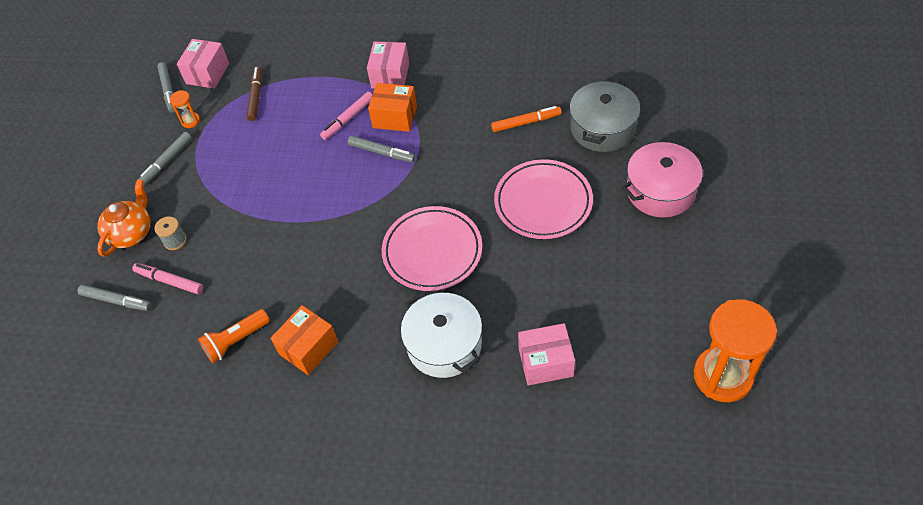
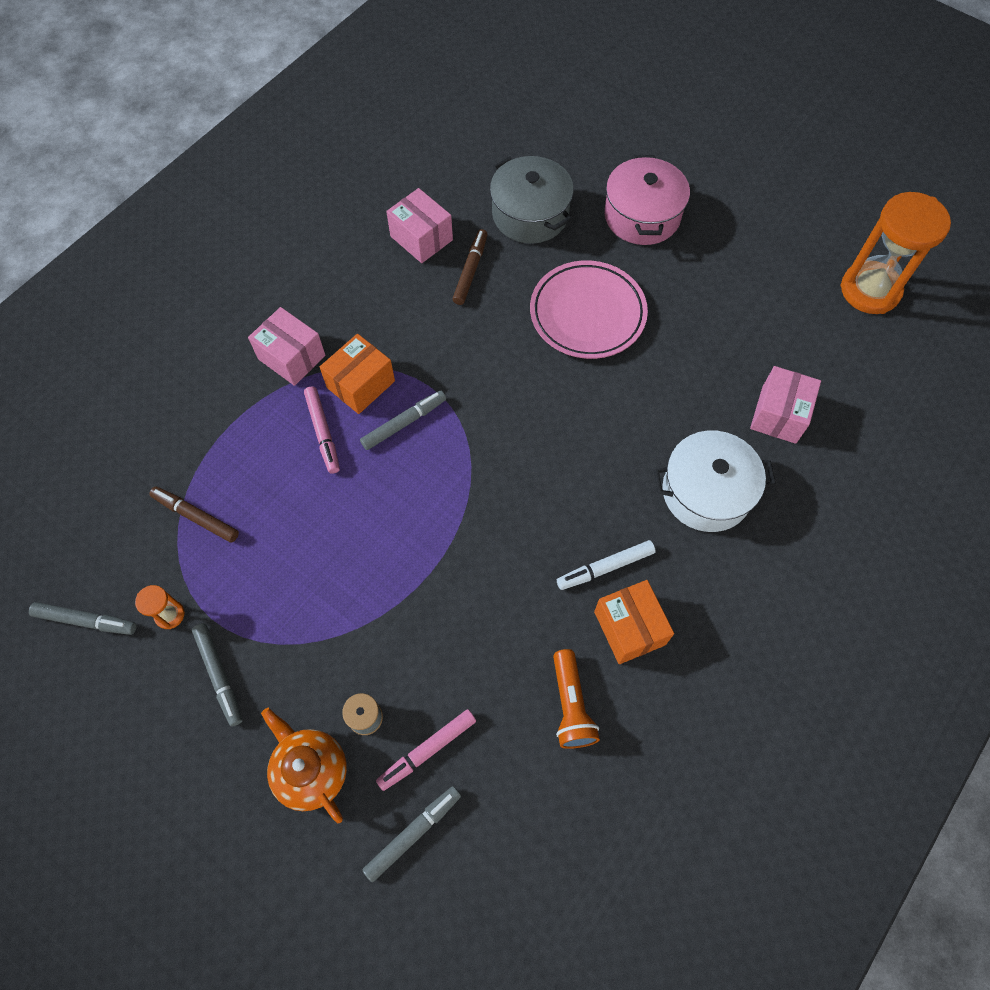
camera: 65 degrees left, 10 degrees up
(207, 73) = (99, 557): pink box -> pink box (421, 238)
(345, 312) = (605, 567): none -> white marker
(432, 251) = (580, 443): pink plate -> none
(526, 122) = (470, 271): orange marker -> brown marker

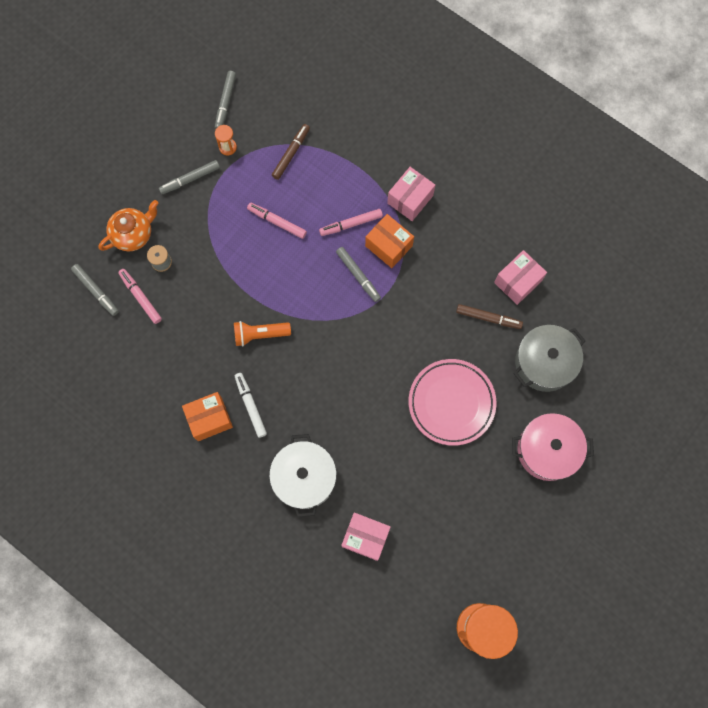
camera: 90 degrees right, 10 degrees up
(310, 535) = (277, 222): none -> pink marker
(570, 705) = (162, 380): orange flashlight -> orange flashlight (260, 334)

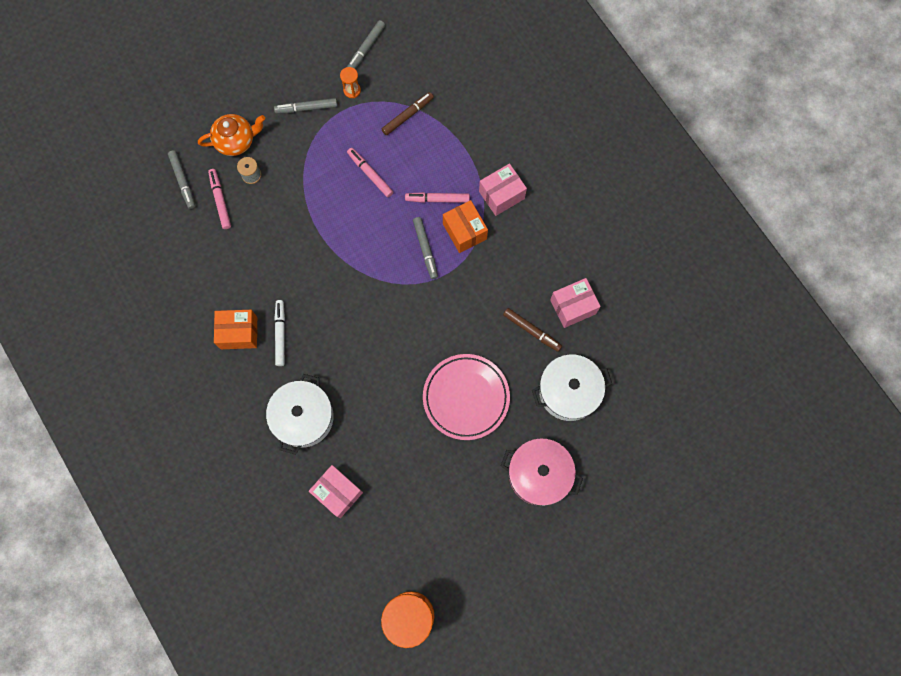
camera: 20 degrees right, 0 degrees up
(260, 334) = (314, 272): orange flashlight -> none
(544, 362) = (568, 391): grey pot -> white pot

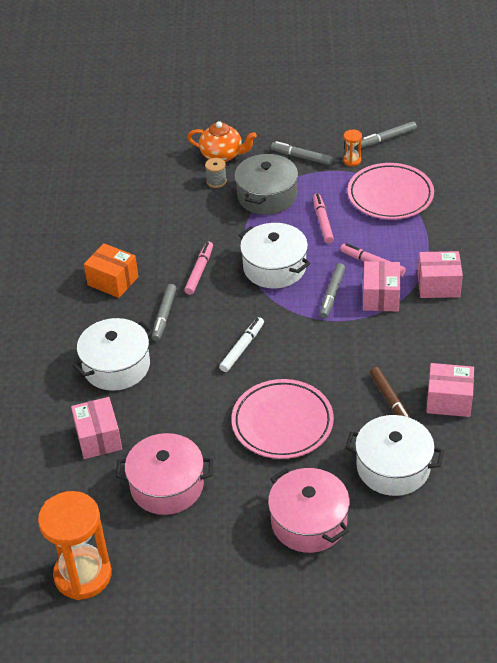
camera: 35 degrees right, 30 degrees down
(183, 181) = (155, 163): grey marker -> grey marker (164, 316)
(220, 200) = (175, 187): pink marker -> pink marker (199, 271)
(280, 334) = (148, 297): white marker -> white marker (242, 348)
(306, 169) = (267, 196): none -> grey pot
(362, 246) = (274, 267): none -> white pot
(407, 115) = (390, 195): brown marker -> pink plate
(418, 504) = (167, 486): none -> pink pot
(464, 231) = (380, 297): orange box -> pink box

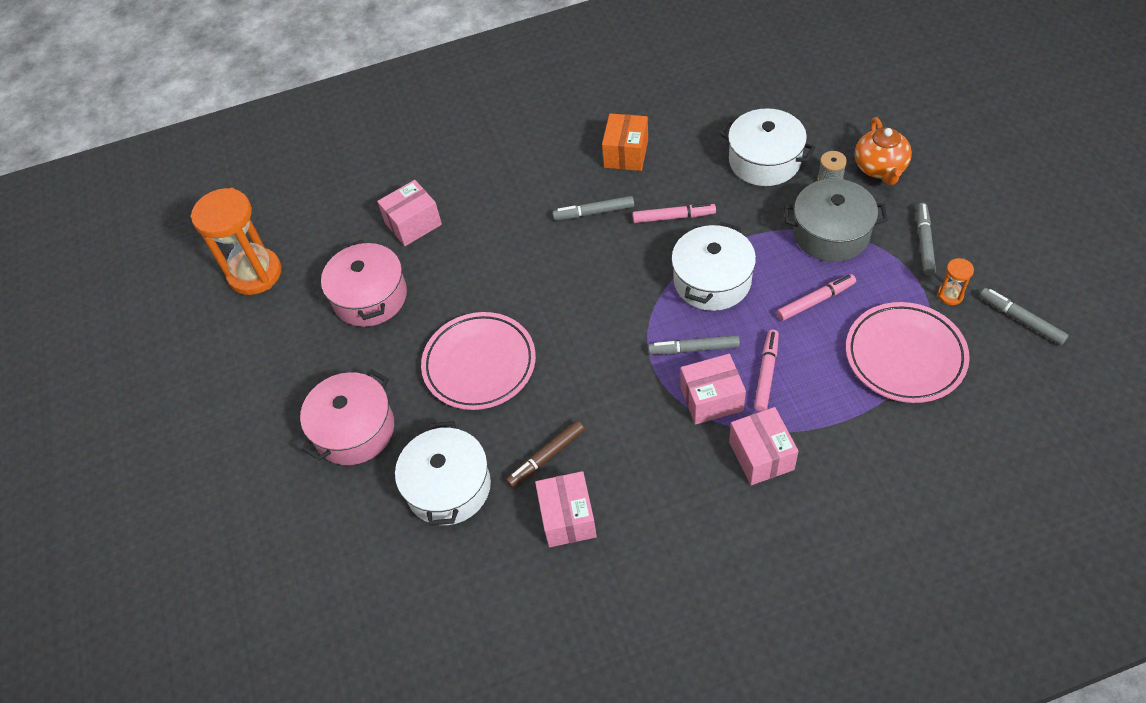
camera: 75 degrees right, 10 degrees up
(116, 366) = (509, 202): white pot -> white pot (764, 161)
(242, 348) = (574, 294): white marker -> none

